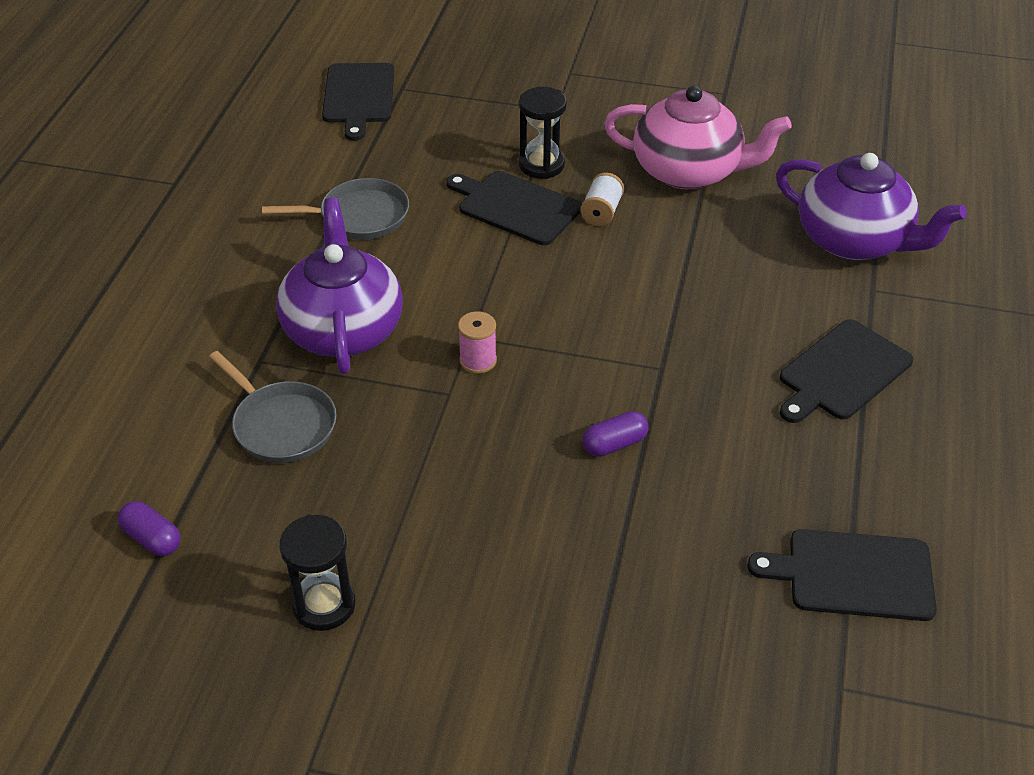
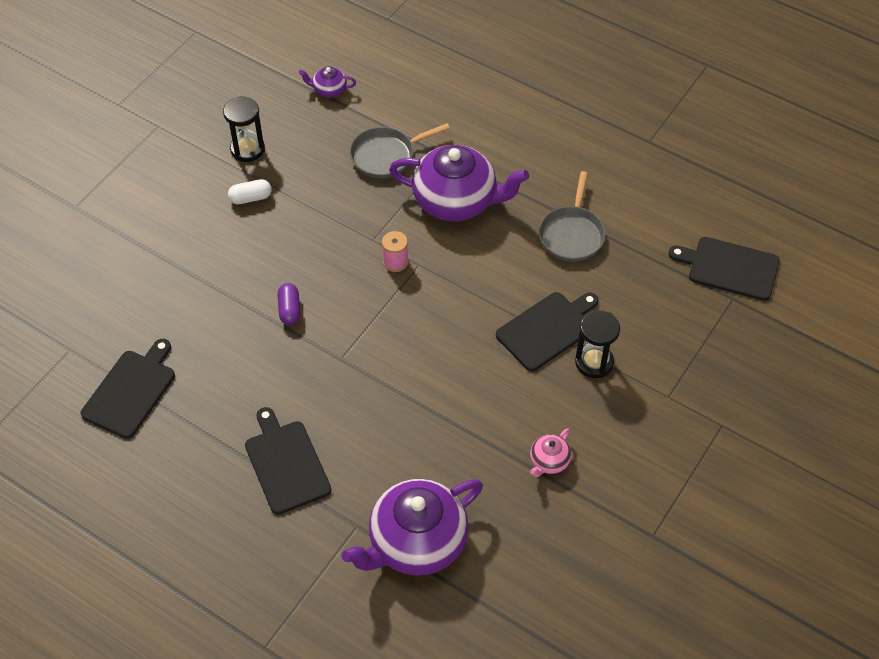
camera: 110 degrees right, 10 degrees up
(152, 539) = (329, 90): purple capsule -> purple teapot
(429, 562) = (250, 198): none -> white capsule
(601, 212) = (520, 382): white spool -> none
(689, 171) = (549, 461): pink teapot -> pink teapot, size x0.44

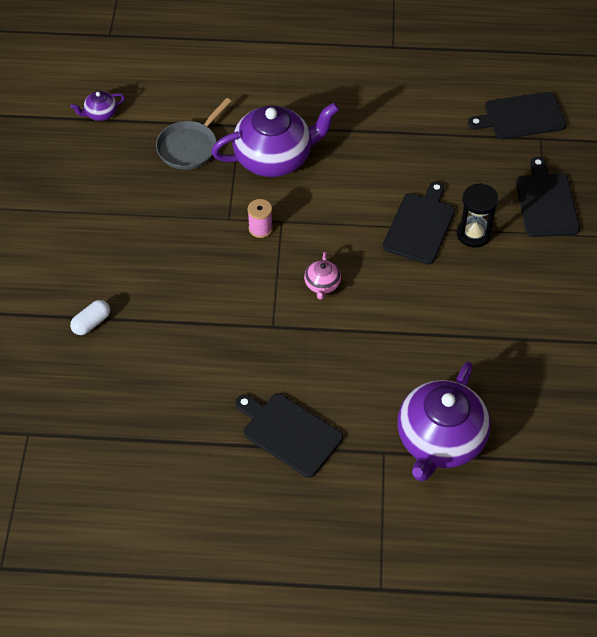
camera: 30 degrees left, 0 degrees up
(131, 391) = (110, 440): black cutting board -> black cutting board (546, 202)
(247, 149) = (64, 192): black hourglass -> none
(250, 198) = (97, 232): white capsule -> white capsule (91, 323)
(289, 310) = (200, 308): purple capsule -> none
(549, 461) = (494, 326): pink teapot -> pink teapot (322, 285)
(572, 234) = (385, 144): grey pan -> none

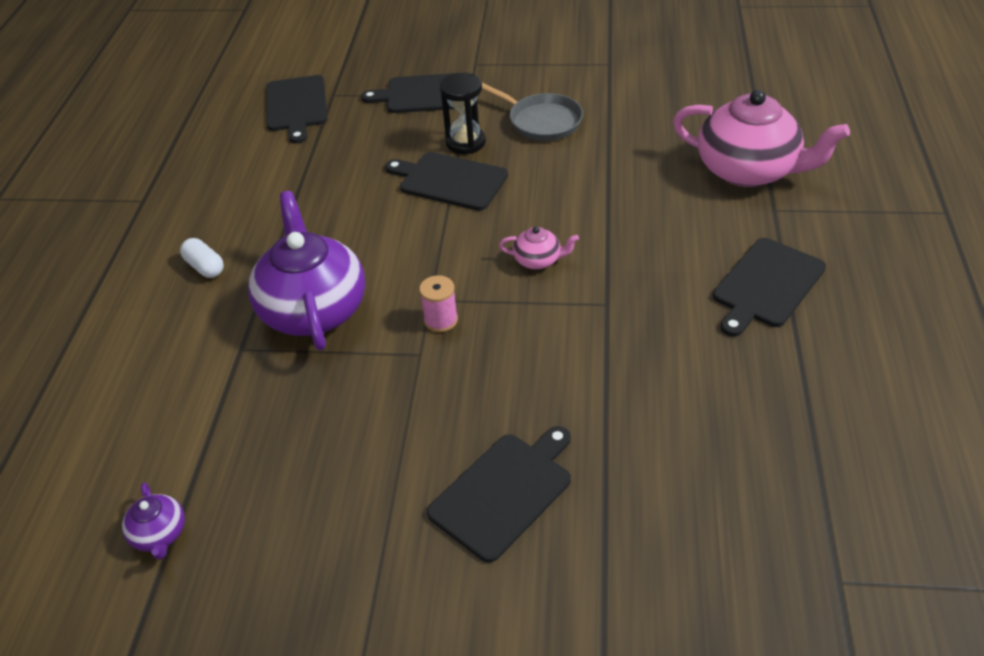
camera: 85 degrees left, 10 degrees down
(91, 323) = (615, 510): white capsule -> white capsule (205, 267)
(111, 267) = (504, 492): none -> black cutting board
(189, 147) = (269, 405): grey pan -> grey pan (541, 121)
(439, 440) = (748, 170): purple teapot -> pink teapot

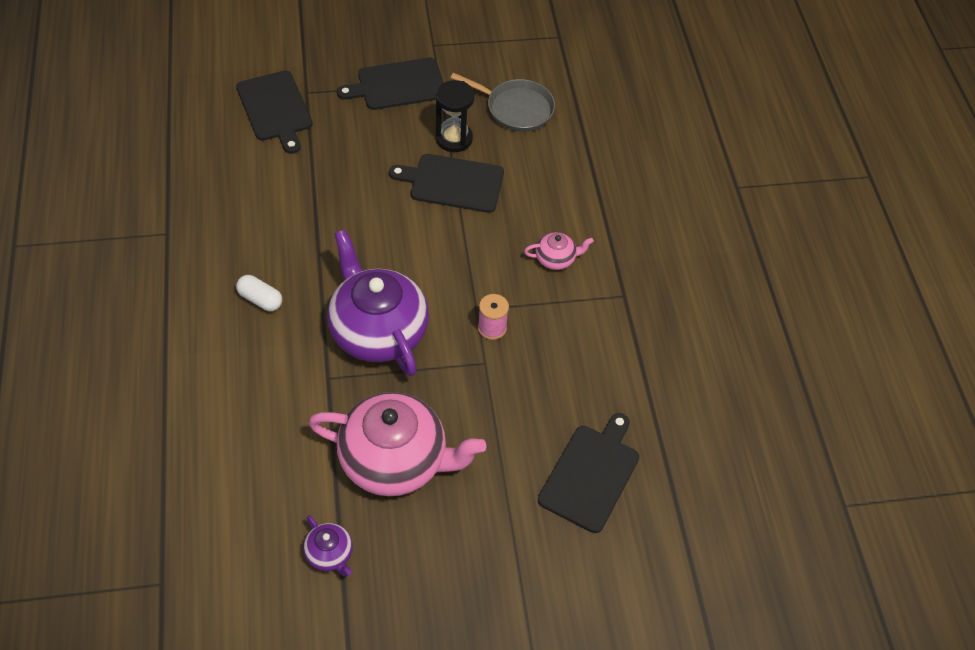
camera: 20 degrees left, 10 degrees up
(748, 170) = (708, 148): pink teapot -> pink teapot (395, 460)
(766, 285) = (746, 262): black cutting board -> none

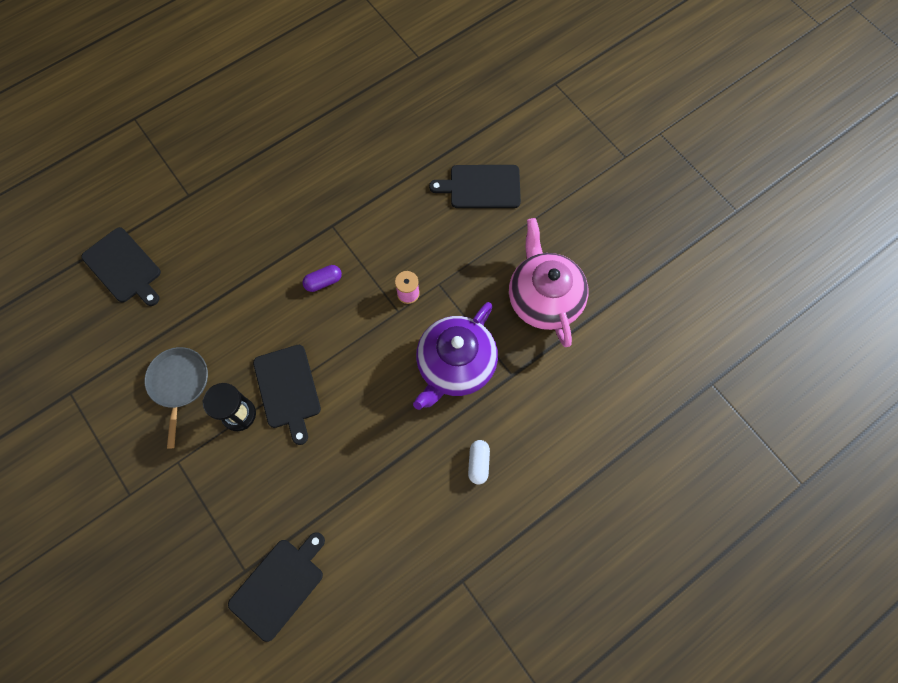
camera: 115 degrees left, 15 degrees up
(330, 554) = (627, 300): purple teapot -> none
(398, 85) = (196, 496): black cutting board -> black cutting board (123, 267)
(556, 259) = (323, 282): pink teapot -> purple capsule

